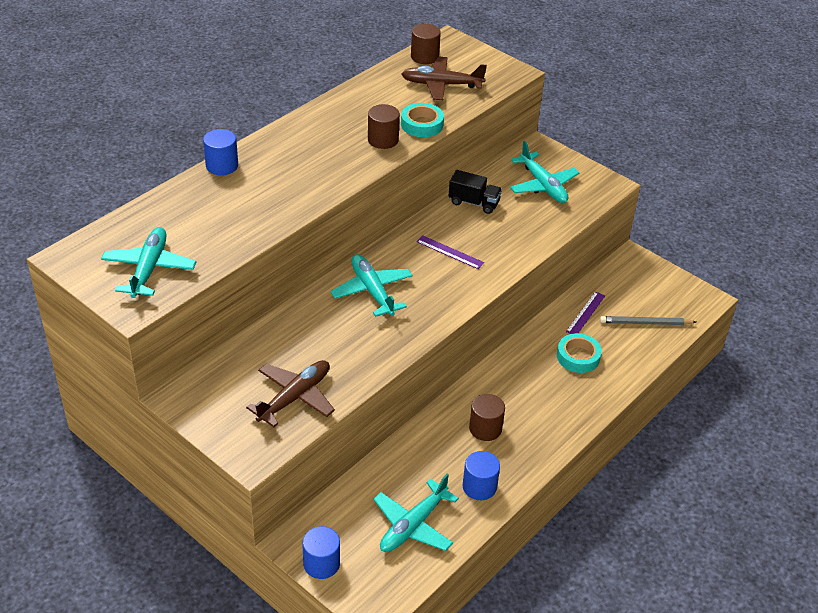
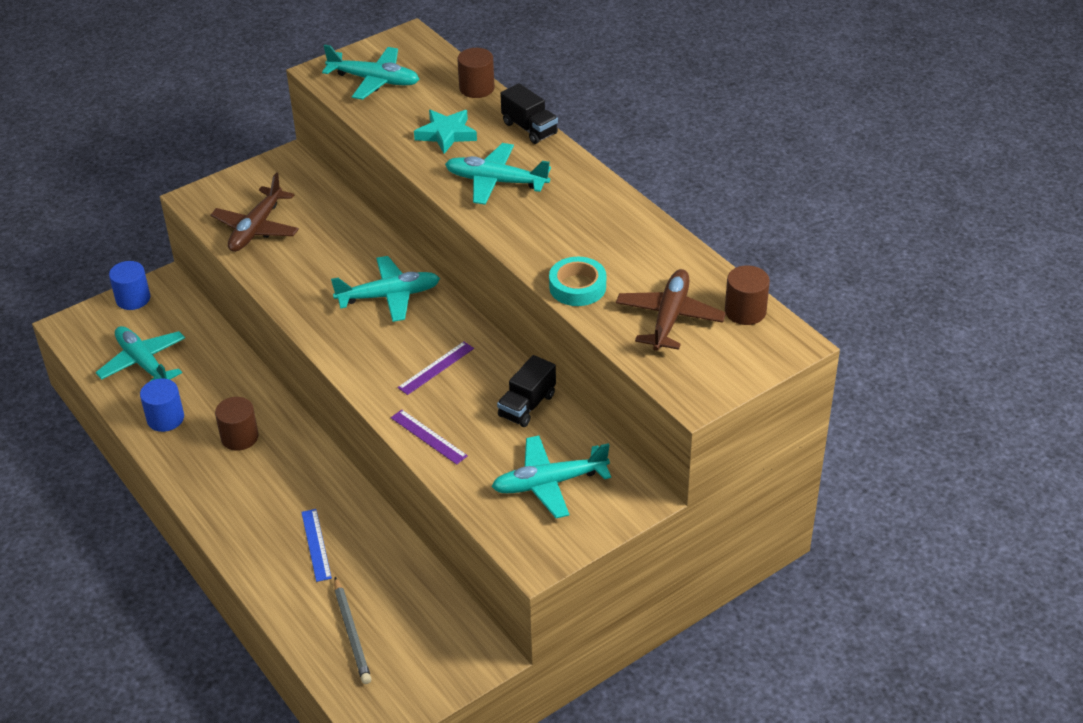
camera: 105 degrees right, 0 degrees up
(222, 166) = (529, 128): blue cylinder -> black truck
(236, 211) = (446, 134): none -> turquoise star
(295, 397) = (256, 228): brown plane -> brown plane turned 60 degrees clockwise
(301, 175) = (495, 181): none -> turquoise plane
(383, 140) = (551, 250): brown cylinder -> brown cylinder (476, 88)
(578, 357) = (316, 544): turquoise tape -> blue ruler
(585, 313) = (390, 571): purple ruler -> purple ruler (428, 436)
(645, 323) = (351, 633): grey pencil -> grey pencil turned 150 degrees clockwise

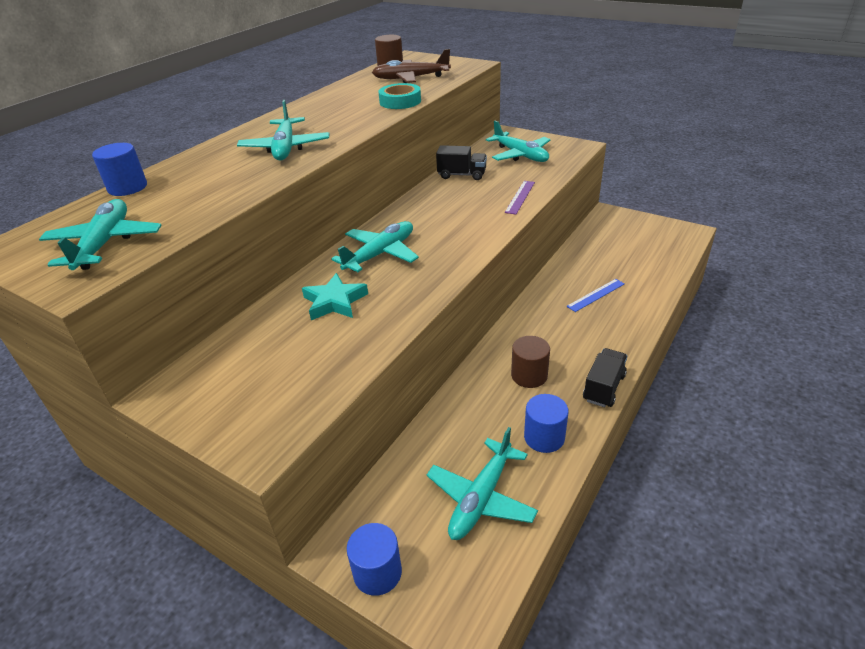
camera: 110 degrees left, 5 degrees down
(256, 228) = (310, 368): brown plane -> none
(351, 633) = (645, 258): grey pencil -> none
(389, 296) = (380, 254): turquoise plane -> turquoise plane turned 75 degrees clockwise
(436, 368) = (451, 212): purple ruler -> none
(446, 134) = (215, 182): turquoise star -> turquoise star (335, 302)
(476, 88) = (127, 187): brown cylinder -> blue cylinder
(529, 128) = (199, 153): black truck -> black truck (604, 388)

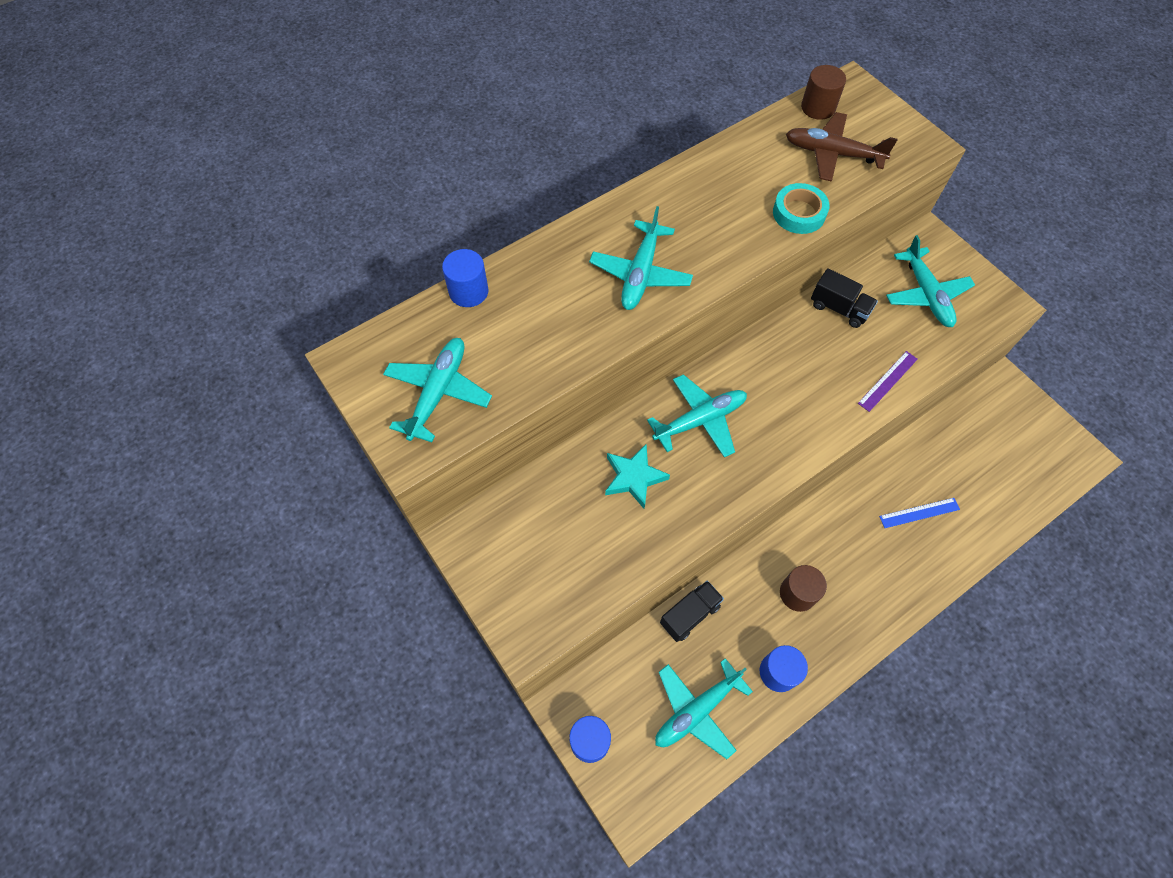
camera: 20 degrees right, 25 degrees up
(604, 388) = (862, 640): black truck -> black truck (689, 614)

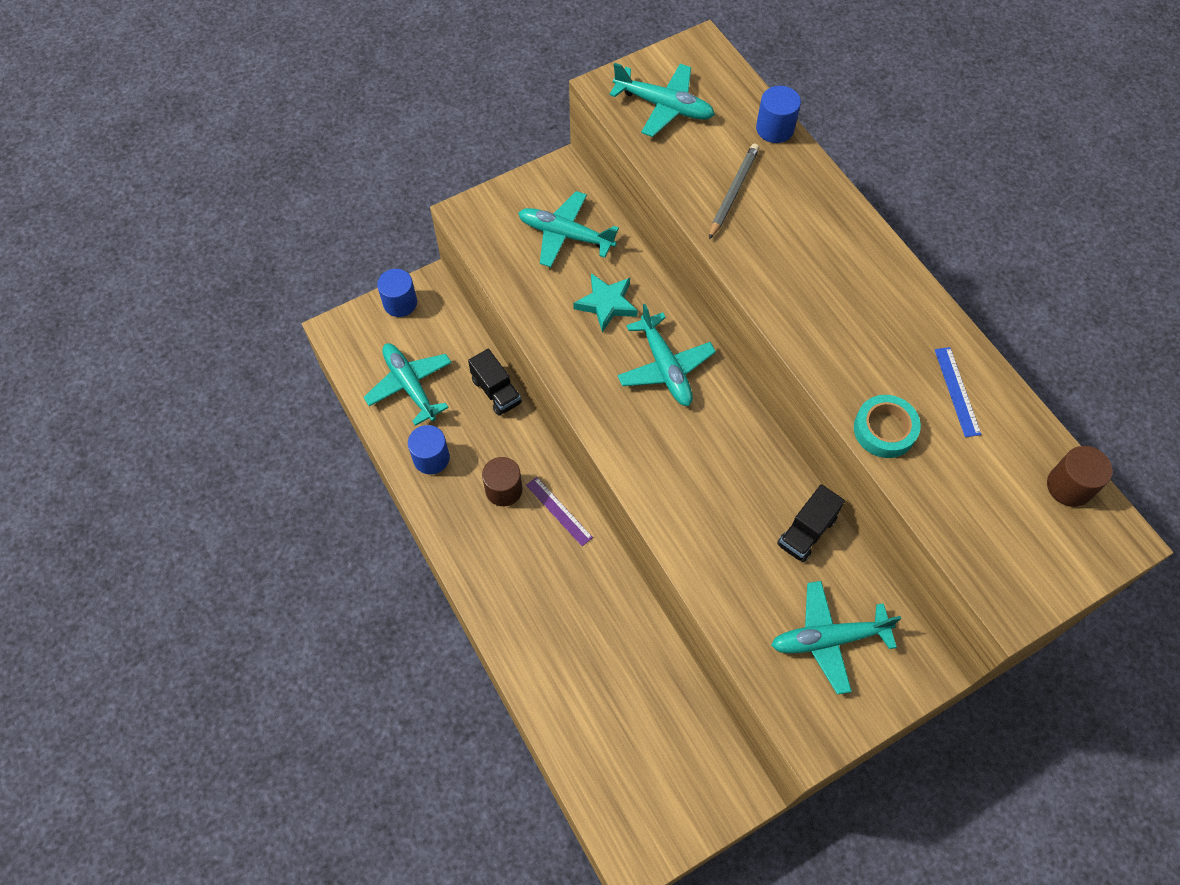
camera: 95 degrees right, 0 degrees up
(554, 325) = (733, 192): none -> grey pencil
(640, 274) = (795, 267): turquoise plane -> turquoise plane (565, 235)
(832, 154) = (985, 486): brown plane -> none
(887, 381) = (704, 562): purple ruler -> purple ruler (559, 511)
(919, 512) = (577, 633): blue ruler -> blue ruler (957, 391)

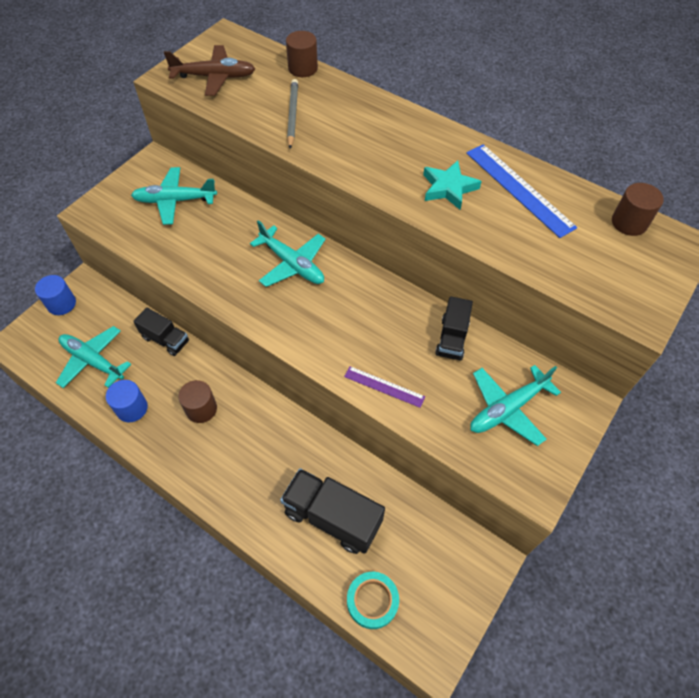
camera: 25 degrees left, 5 degrees down
(559, 511) = (252, 407): purple ruler -> purple ruler (384, 386)
(594, 670) = (332, 517): none -> black truck
(606, 304) = (227, 236): turquoise star -> turquoise star (448, 188)
(664, 106) = (214, 77): turquoise plane -> brown plane
(775, 129) = (303, 68): blue cylinder -> brown cylinder
(884, 430) = (484, 231): turquoise tape -> turquoise tape (372, 601)
(957, 391) = (519, 189): blue ruler -> blue ruler, size x1.75

